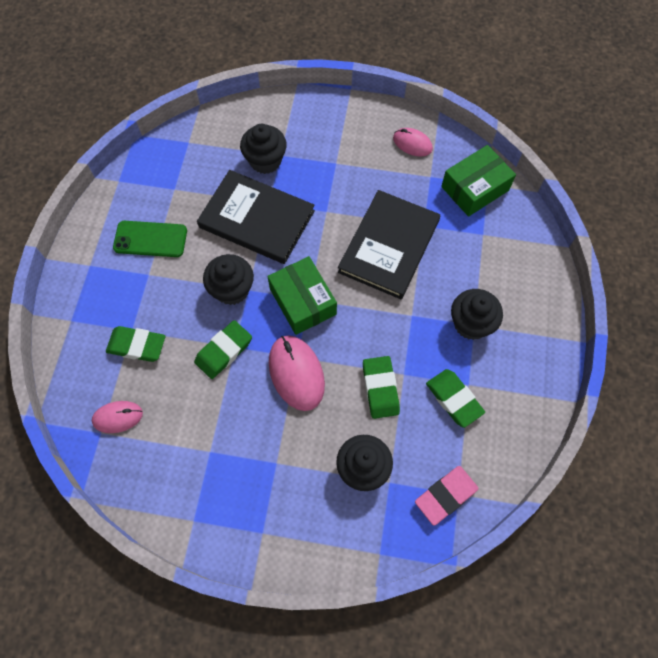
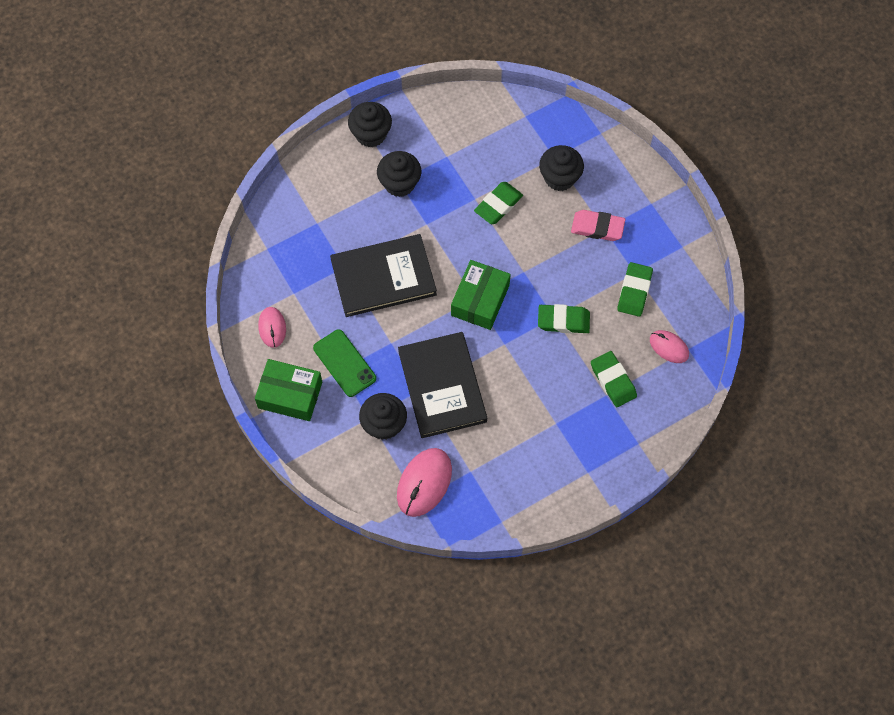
camera: 130 degrees left, 0 degrees up
(150, 239) = (527, 448): green phone -> green phone (344, 363)
(232, 289) = (514, 354): black cupcake -> black cupcake (371, 134)
(296, 373) = (535, 263): pink mouse -> pink mouse (424, 483)
(446, 496) = (532, 121): pink eraser -> pink eraser (597, 227)
(454, 399) = (465, 158): green eraser -> green eraser (634, 291)
(475, 188) = (279, 254): green box -> green box (290, 395)

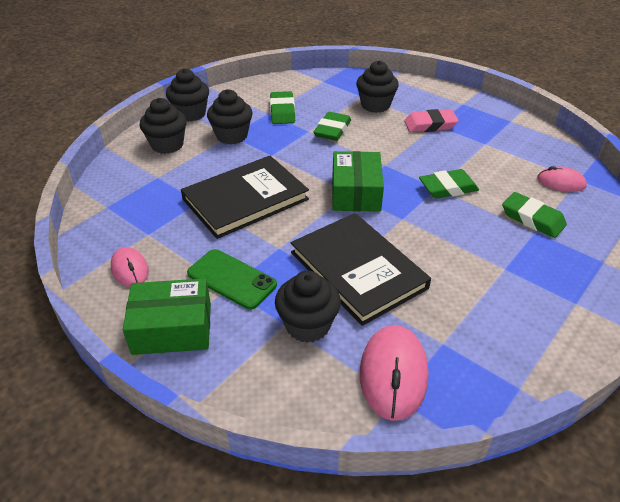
camera: 20 degrees left, 25 degrees down
(336, 178) = (167, 145): none -> black cupcake
(634, 291) = (495, 154): green eraser -> green eraser (282, 111)

